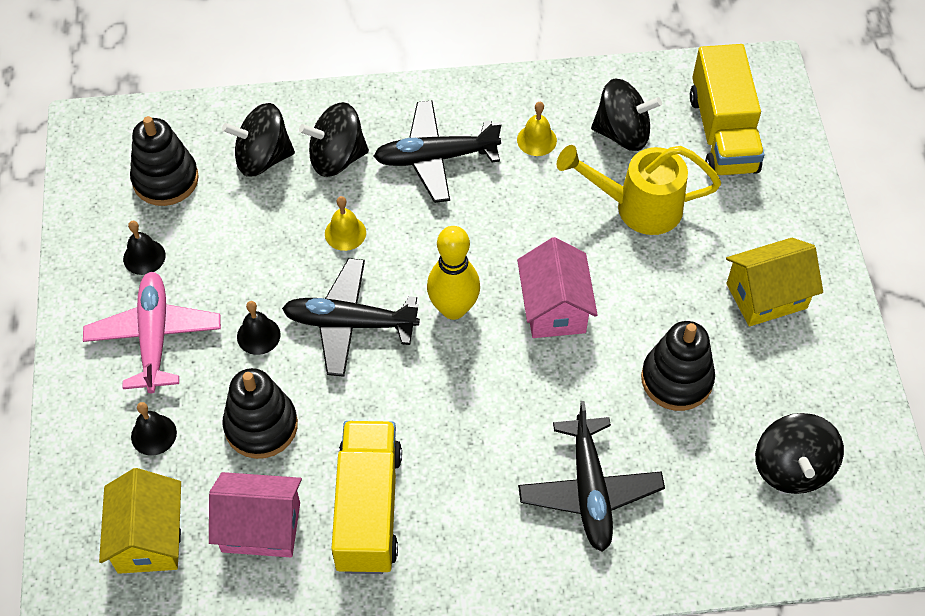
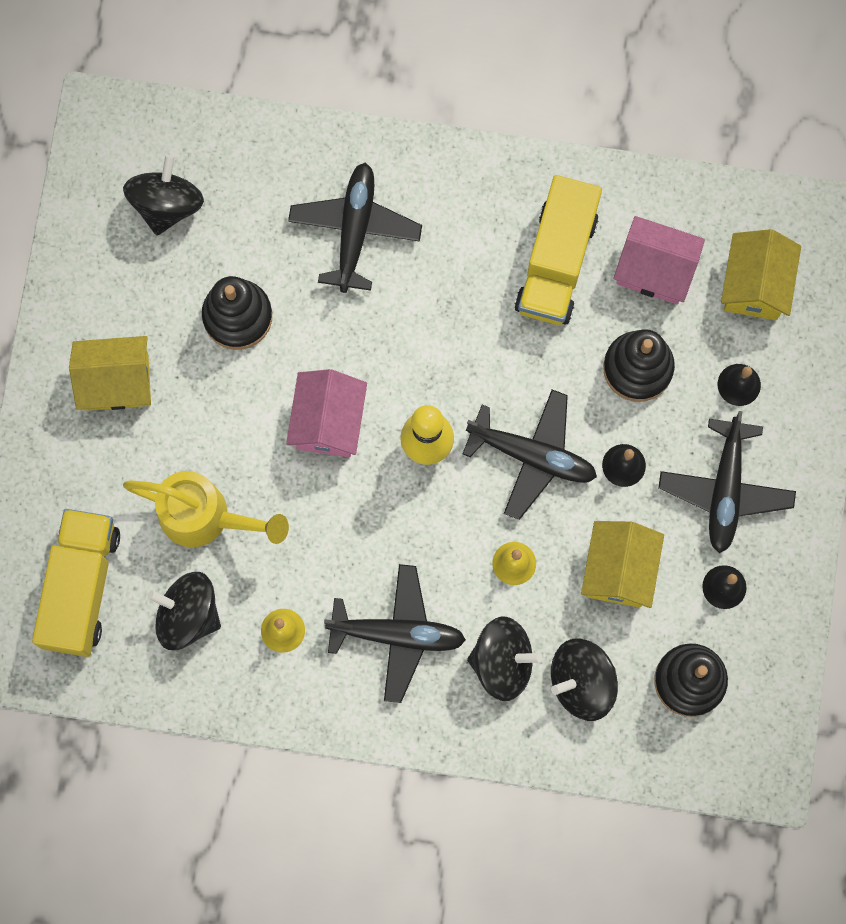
camera: 165 degrees left, 20 degrees up
(154, 337) = (725, 490): pink plane -> black plane
(246, 249) = (619, 570): none -> yellow house
(263, 158) = (582, 682): black spinning top -> black spinning top turned 150 degrees clockwise

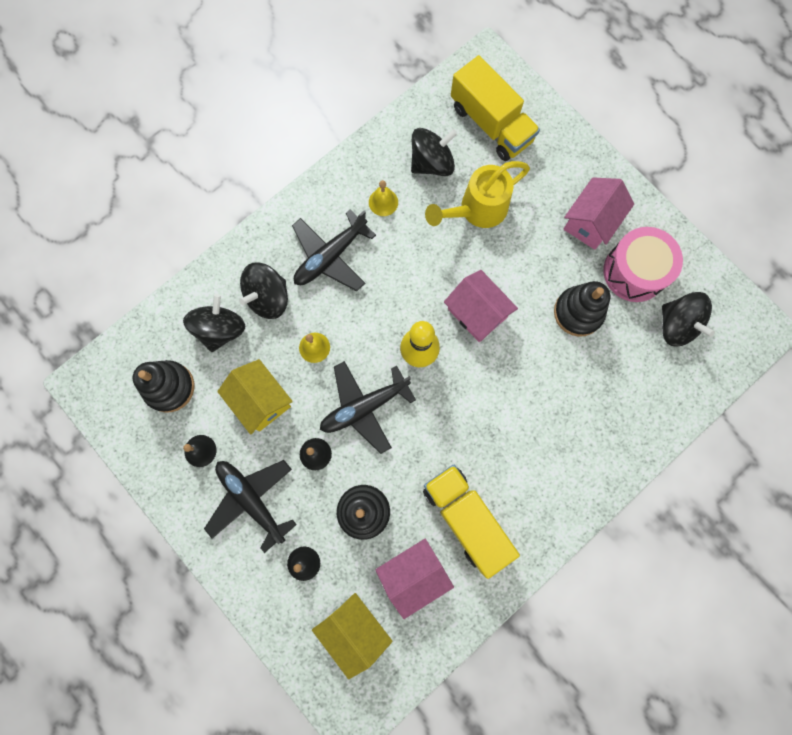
camera: 130 degrees right, 0 degrees up
(117, 381) = (590, 222): yellow house -> pink house
(139, 292) = (634, 271): none -> pink drum
(355, 229) = (579, 417): black plane -> none

